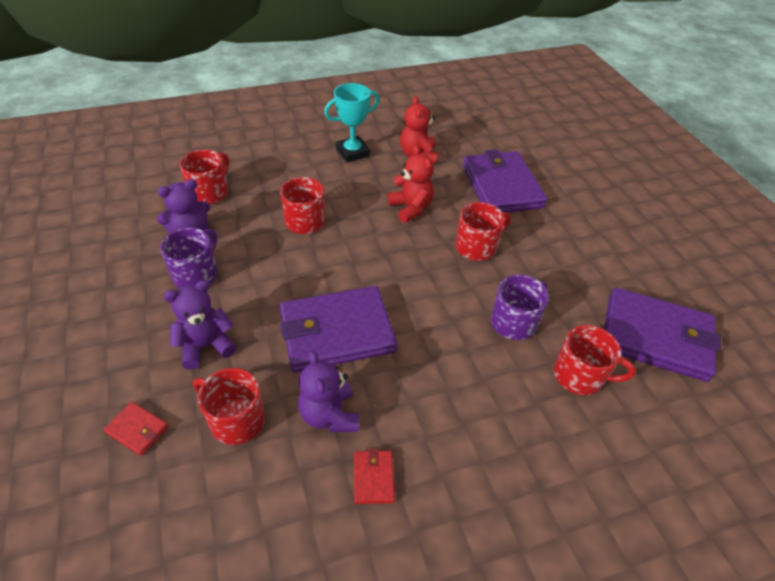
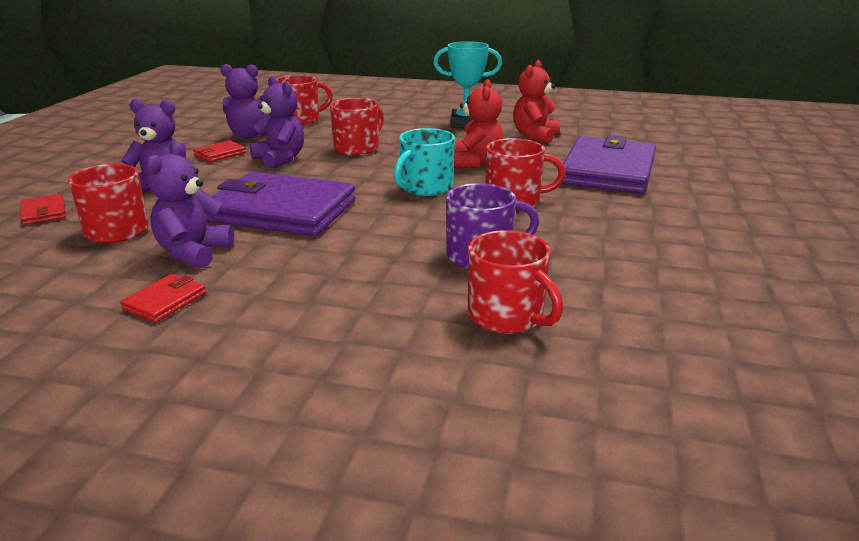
camera: 35 degrees right, 20 degrees down
(196, 274) = (220, 154): purple mug -> red wallet
(258, 261) = (280, 159): none -> purple teddy bear
(407, 256) = (425, 187): none -> turquoise mug
(656, 337) = (672, 323): purple wallet -> none

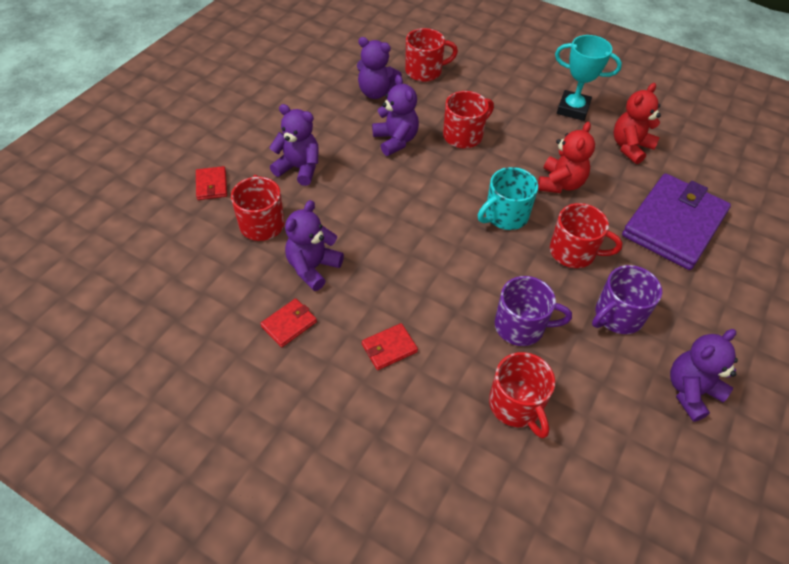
camera: 15 degrees right, 25 degrees up
(220, 154) = (348, 121): red wallet -> red wallet (389, 348)
(281, 211) = (384, 224): purple wallet -> none
(588, 232) = (617, 316): none -> purple mug
(707, 270) = (691, 391): none -> purple teddy bear

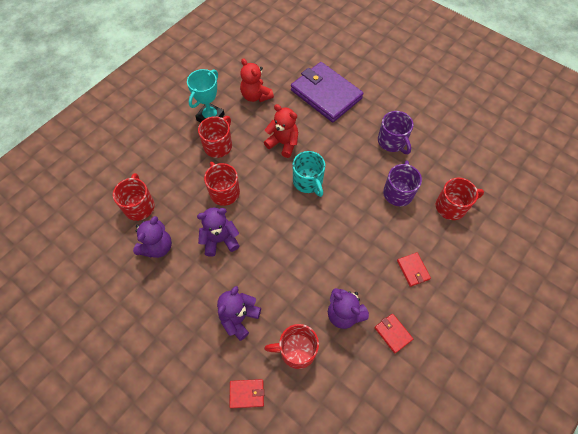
camera: 80 degrees left, 10 degrees up
(573, 252) = (343, 151): red mug -> red mug (218, 145)
(691, 391) = (441, 123): purple teddy bear -> none

